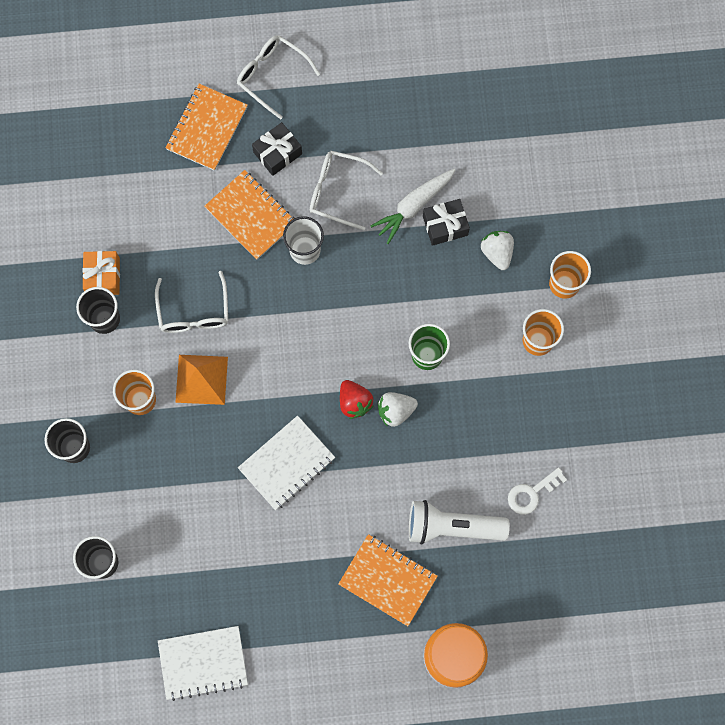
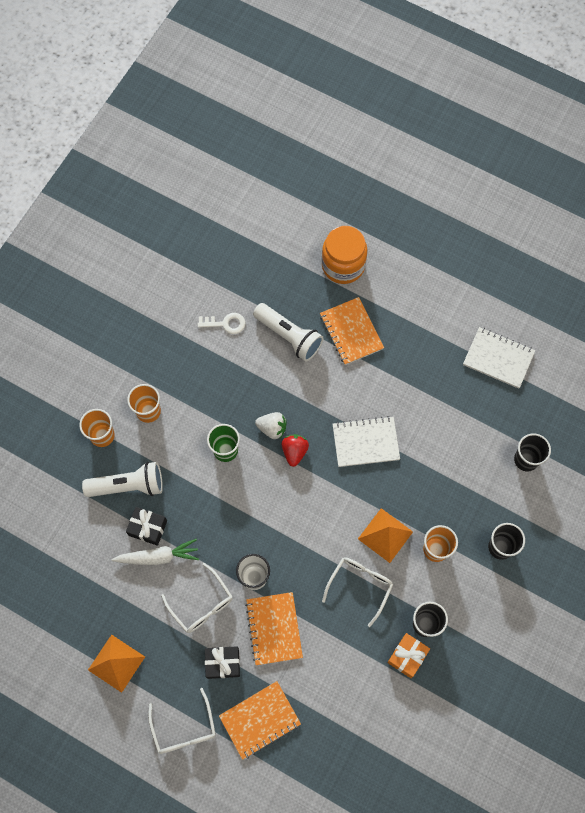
camera: 145 degrees left, 5 degrees down
(378, 88) = (116, 663): none -> orange pyramid
(497, 253) = (128, 486): white strawberry -> white flashlight

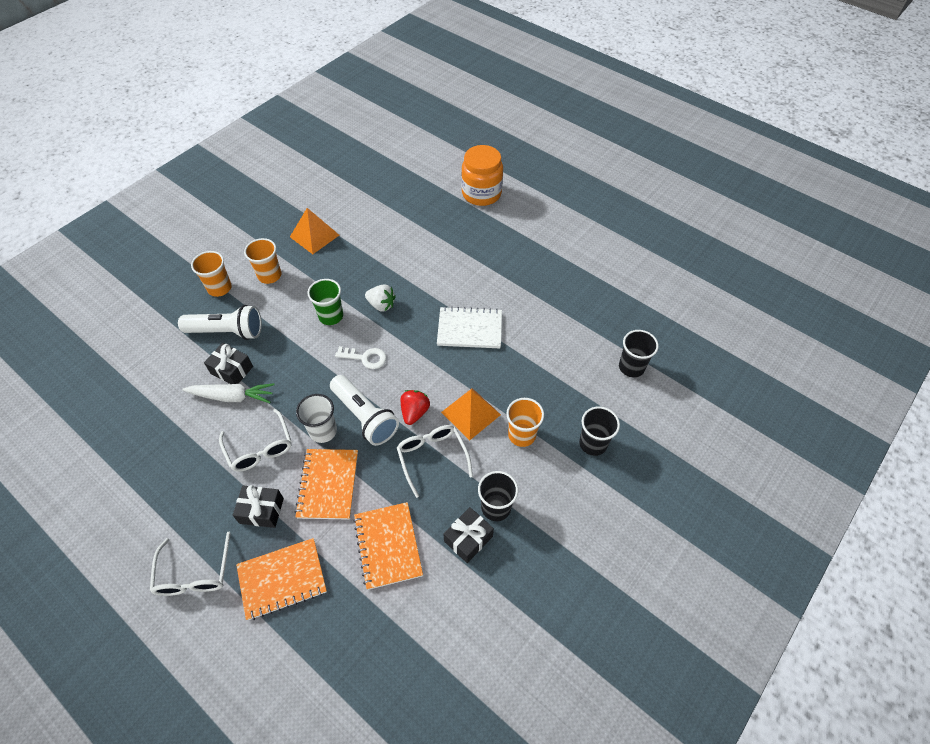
camera: 10 degrees right, 15 degrees down
(116, 663) = (149, 491): orange pyramid -> orange pyramid (314, 236)
(225, 324) = (363, 221): white key -> white key (365, 358)
(289, 336) = (418, 237): white flashlight -> white flashlight (365, 417)
(294, 451) = (397, 327): red strawberry -> red strawberry (414, 412)
(351, 332) = (477, 241): orange notebook -> orange notebook (388, 546)
(360, 586) = (432, 457): white glasses -> white glasses turned 60 degrees counterclockwise
(407, 656) = (468, 539): orange gift -> black gift
(498, 358) = (614, 280): white notebook -> none

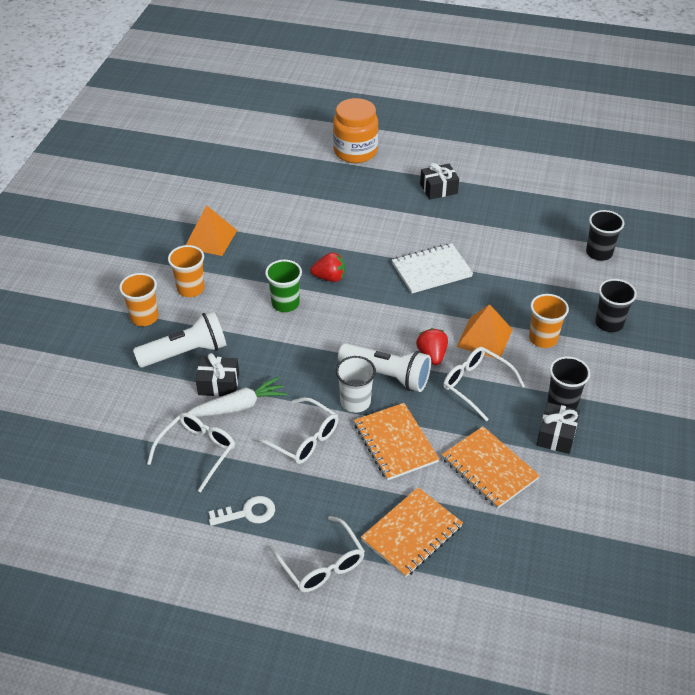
camera: 25 degrees left, 10 degrees down
(175, 425) = (197, 452): none -> white glasses
(261, 511) = (347, 488): black gift -> black gift (438, 189)
(365, 358) = (349, 327): white key -> white key (248, 513)
(381, 305) = (329, 277): white strawberry -> red strawberry

